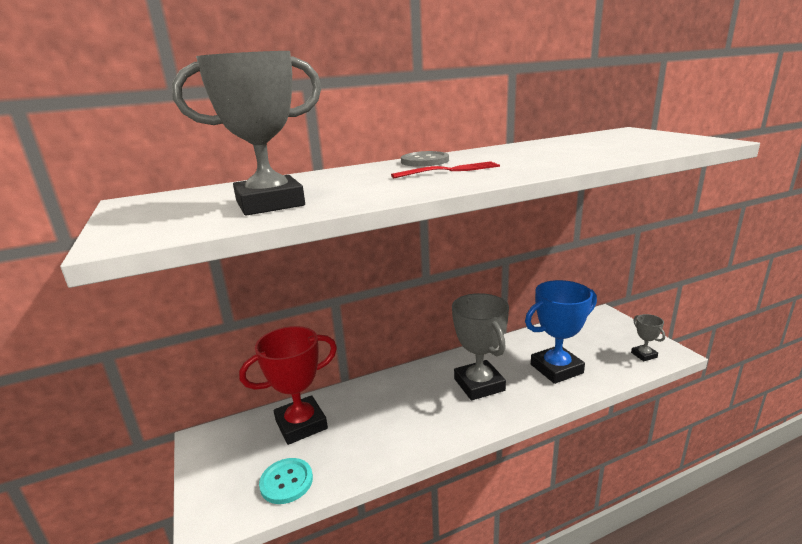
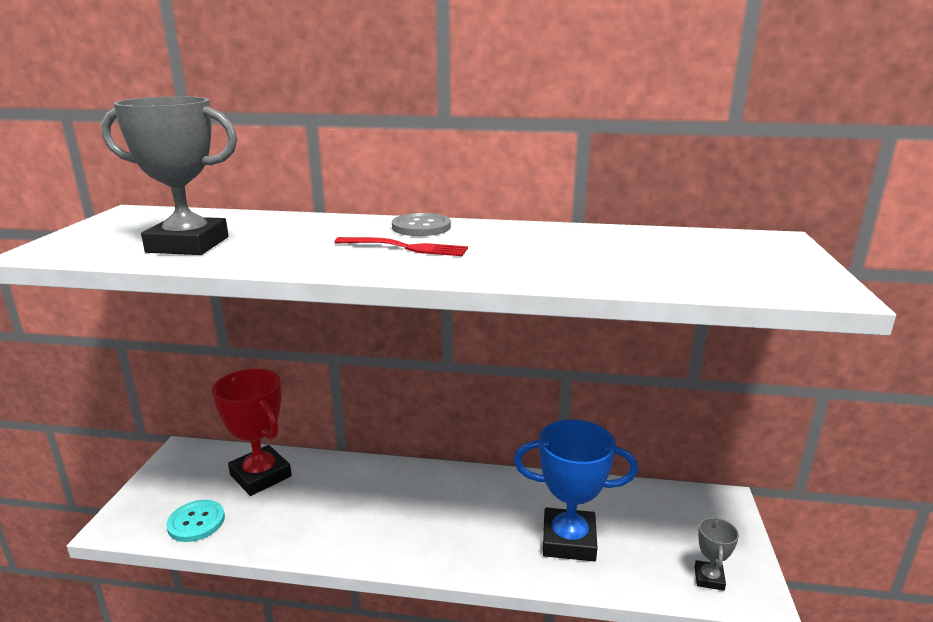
camera: 30 degrees right, 0 degrees up
(301, 424) = (261, 475): red trophy -> red trophy turned 45 degrees clockwise
(479, 385) = (459, 516): grey trophy -> none

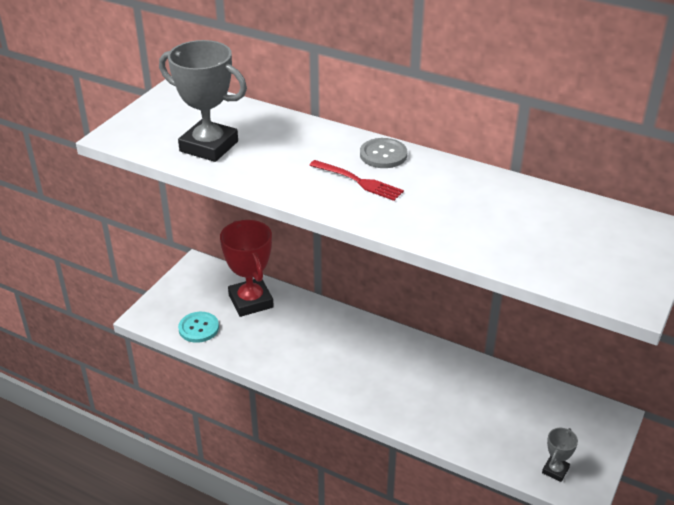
camera: 20 degrees right, 15 degrees up
(569, 540) = (463, 413): blue trophy -> none

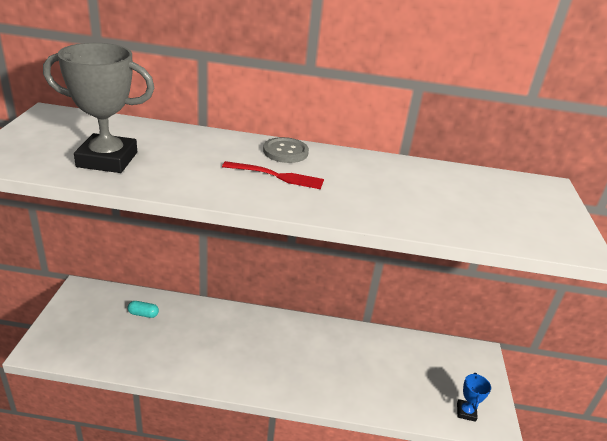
camera: 25 degrees left, 5 degrees down
(198, 328) = (98, 350): turquoise button -> none
(251, 301) = (143, 314): red trophy -> turquoise capsule
(555, 470) = (466, 412): grey trophy -> blue trophy

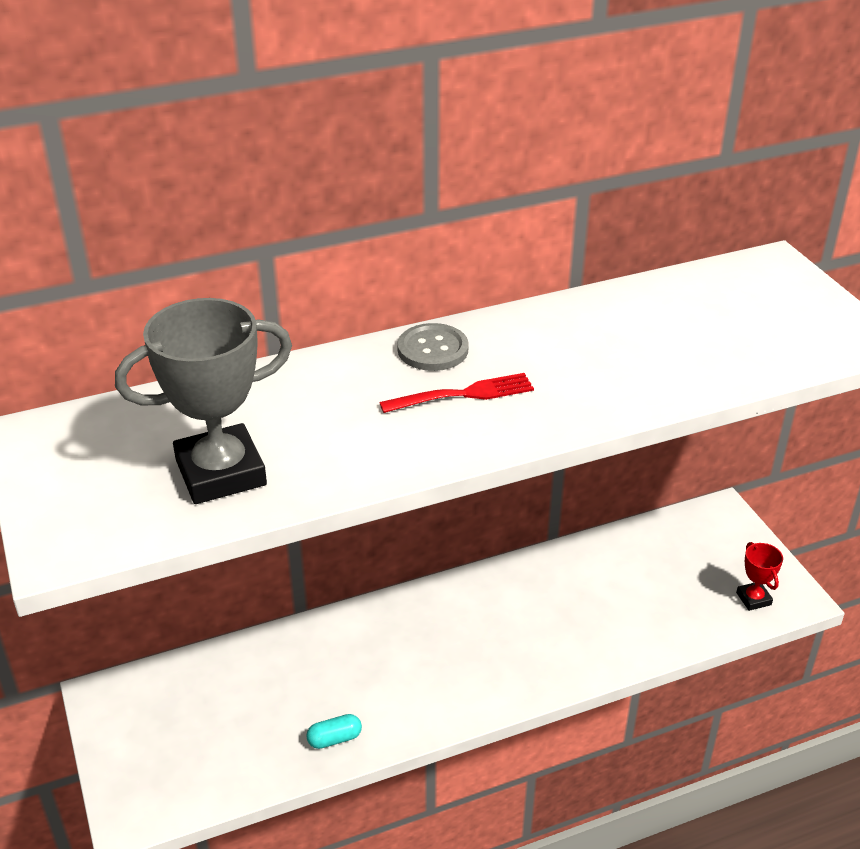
camera: 25 degrees left, 5 degrees up
(143, 314) = (238, 683): turquoise capsule -> turquoise capsule (334, 739)
(466, 412) = (753, 599): blue trophy -> red trophy

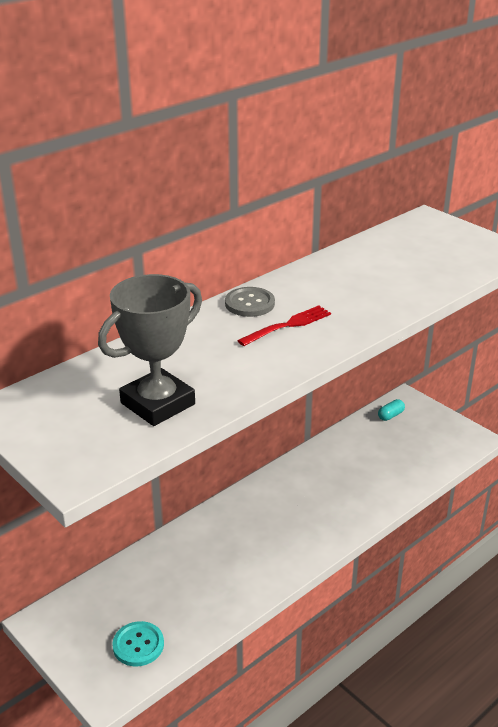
camera: 20 degrees left, 5 degrees down
(199, 763) = (138, 645): none -> turquoise button
(334, 739) = (227, 601): turquoise capsule -> turquoise capsule (390, 415)
(753, 599) = (451, 445): red trophy -> none

